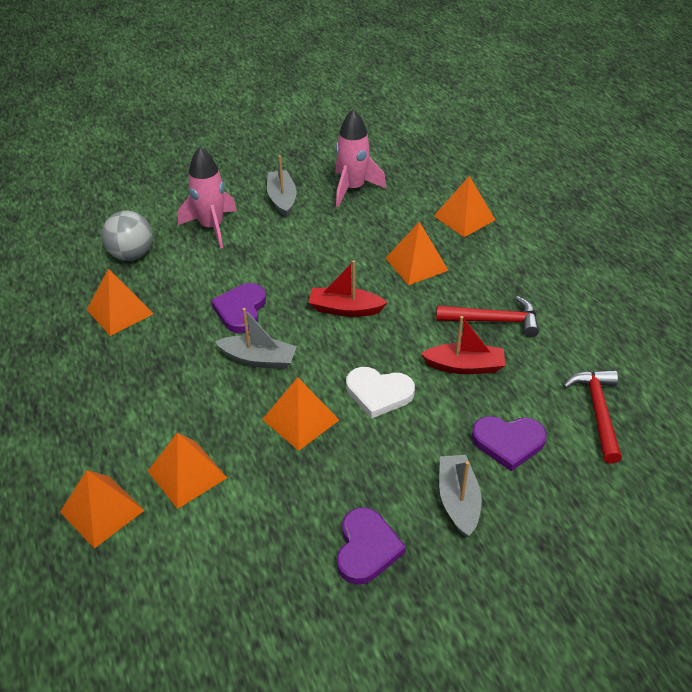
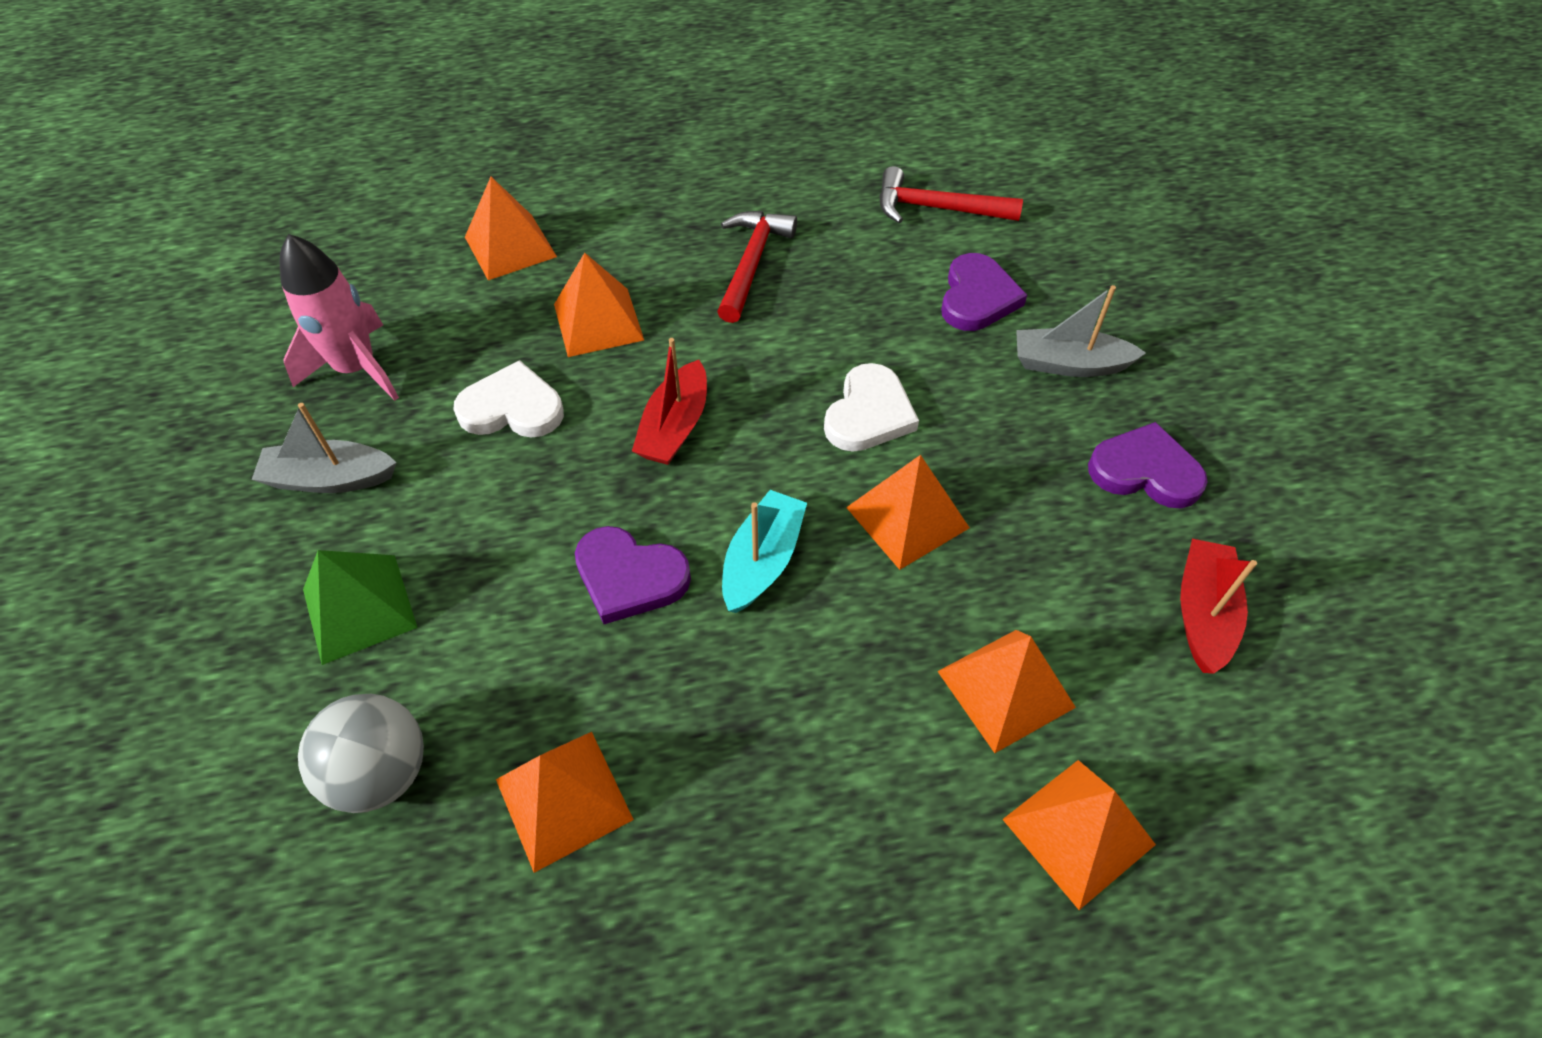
camera: 80 degrees left, 10 degrees up
(211, 227) = (359, 608): pink rocket -> green pyramid
(258, 359) = (762, 561): grey boat -> turquoise boat
(342, 246) = (512, 408): none -> white heart
(464, 366) = (834, 311): red boat -> red boat (1203, 613)

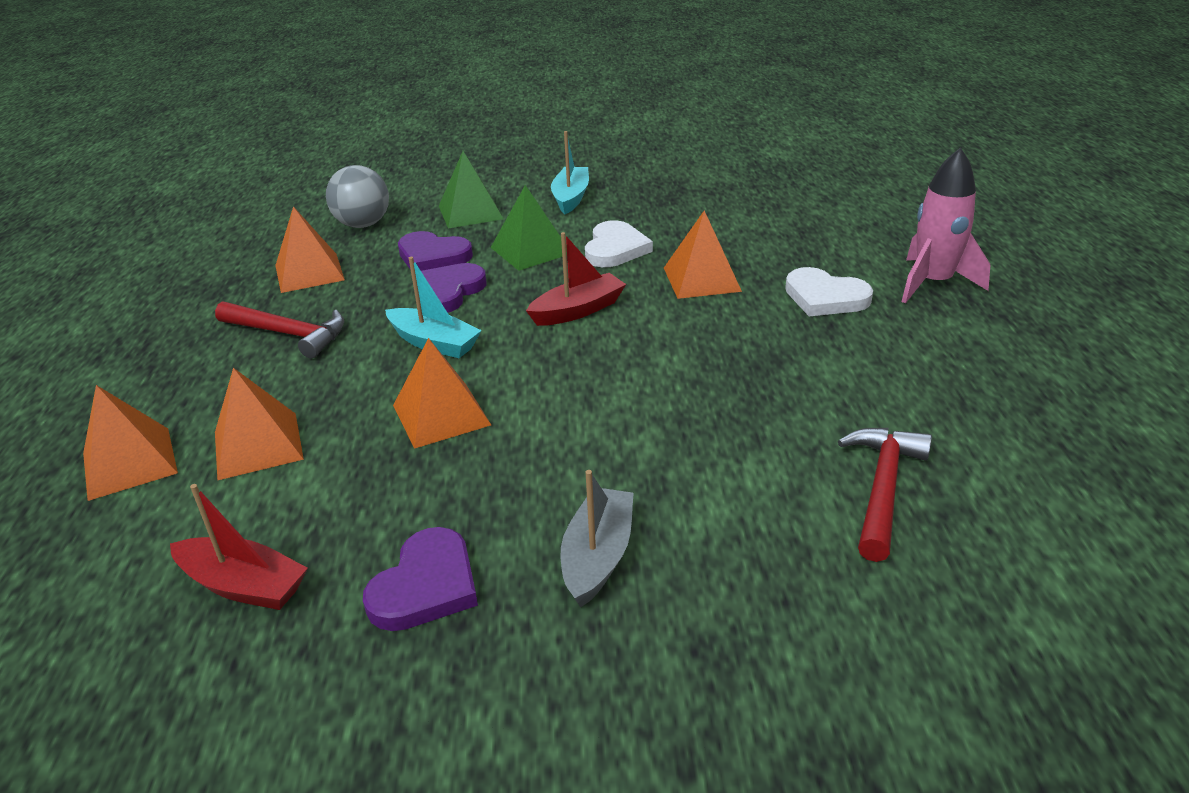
camera: 100 degrees right, 20 degrees down
(330, 479) = (571, 198): grey boat -> turquoise boat
(357, 368) = (665, 198): pink rocket -> pink rocket (933, 283)
(508, 501) = (530, 250): none -> green pyramid
(510, 246) = (795, 242): orange pyramid -> none
(675, 427) = (578, 310): red boat -> red boat turned 120 degrees clockwise
(752, 263) = (776, 353): red hammer -> red hammer (288, 334)
(869, 413) = (564, 405): white heart -> white heart (825, 297)
(977, 297) = (717, 499): purple heart -> purple heart (433, 256)

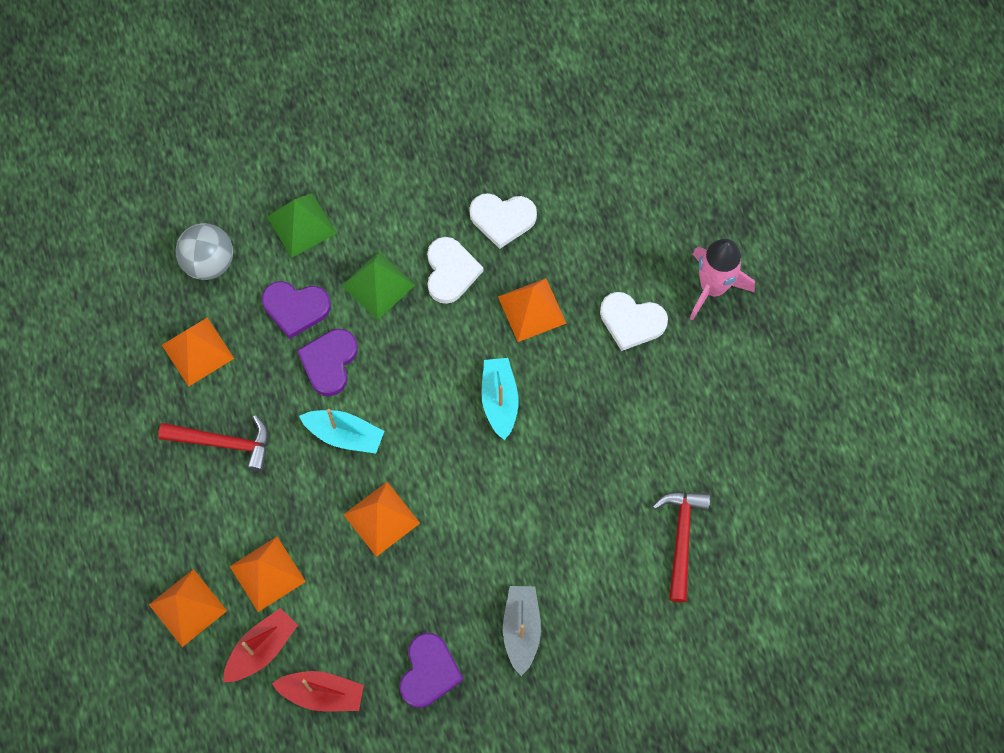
camera: 15 degrees left, 35 degrees up
(571, 198) = (387, 183): turquoise boat -> turquoise boat (499, 400)
(578, 310) = (443, 372): red boat -> red boat (261, 649)
(685, 224) = (502, 219): none -> white heart

